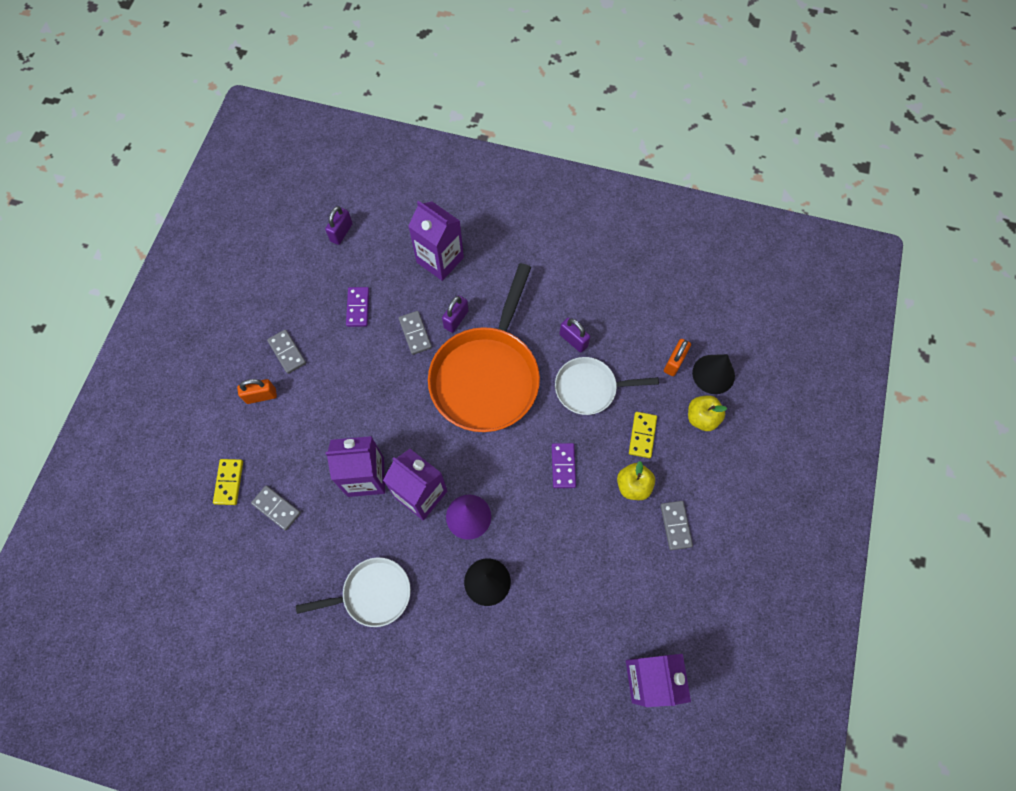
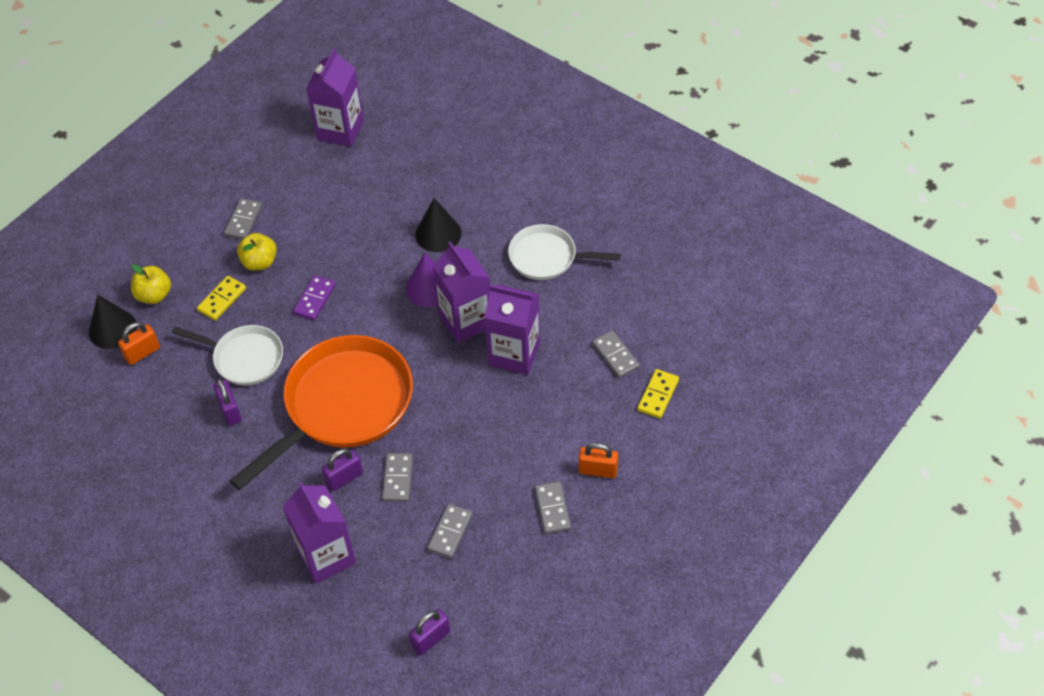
camera: 155 degrees left, 15 degrees down
(358, 308) = (450, 532): purple domino -> grey domino

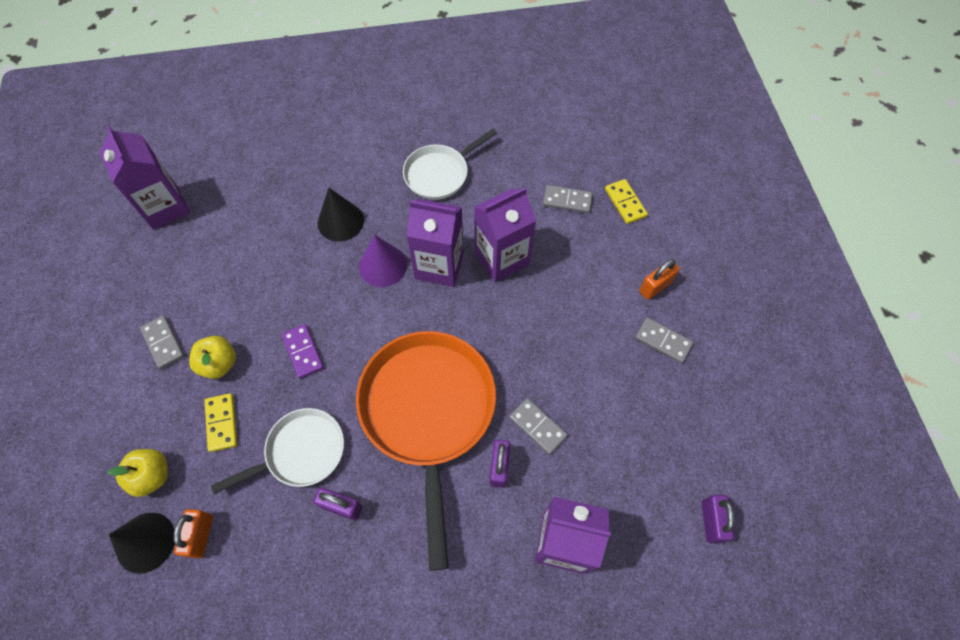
camera: 50 degrees left, 10 degrees up
(450, 532) = (622, 428): grey domino -> none

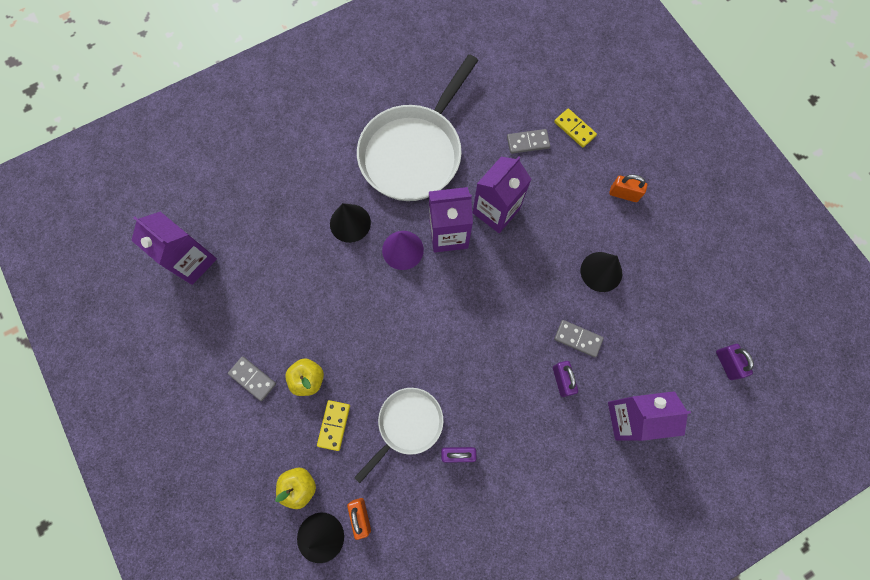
camera: 20 degrees left, 10 degrees up
(222, 423) = (334, 425): yellow domino -> yellow domino turned 45 degrees clockwise
(303, 352) = (371, 345): purple domino -> none
(428, 413) = (491, 358): orange pan -> none
(440, 174) = (414, 152): white pan -> white pan, size x1.80
(595, 361) = (601, 271): none -> black cone
(655, 287) = (623, 194): orange padlock -> orange padlock turned 75 degrees clockwise
(663, 341) = (645, 237): grey domino -> none

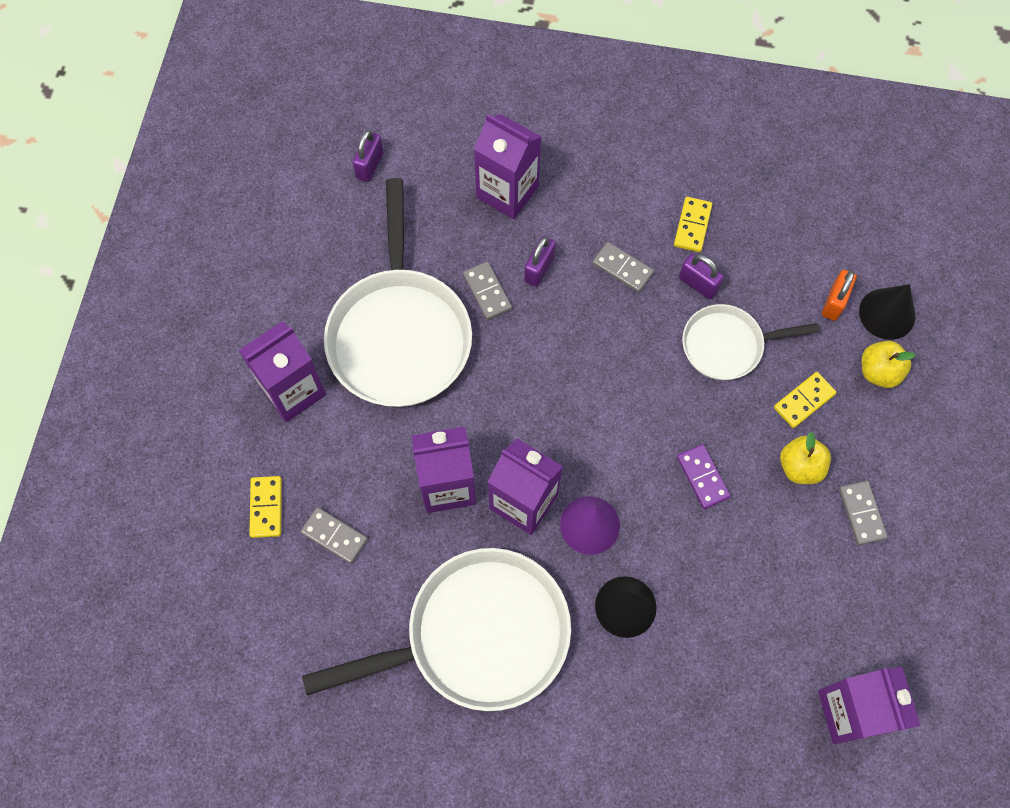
camera: 140 degrees left, 5 degrees down
(361, 326) = (702, 477): none -> purple domino
(494, 496) = (692, 226): none -> yellow domino
(513, 424) = (622, 268): none -> grey domino
(601, 271) = (399, 334): black cone -> white pan
(623, 194) = (293, 391): orange padlock -> purple carton

